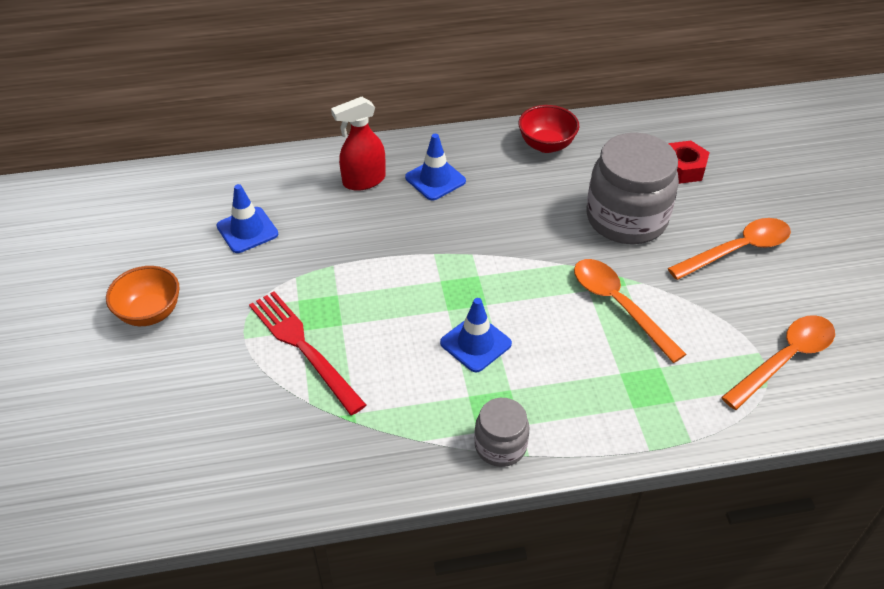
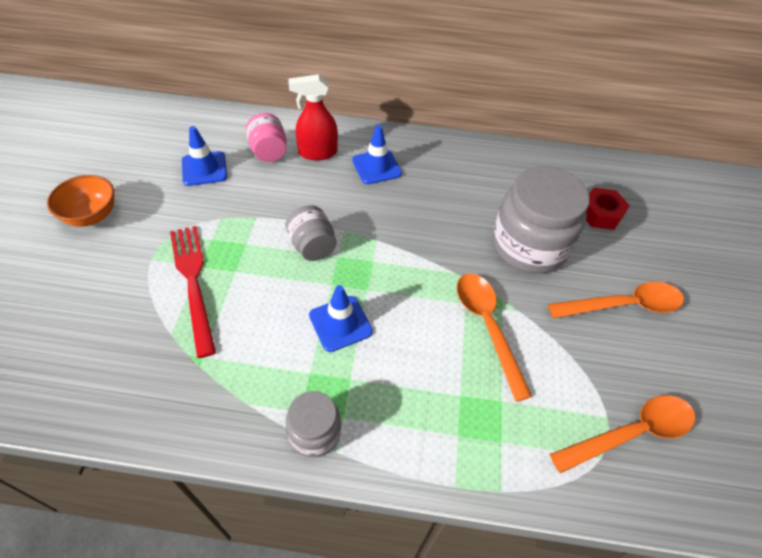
camera: 15 degrees right, 5 degrees up
(309, 193) = (269, 152): none -> pink jar
(409, 278) = (312, 246): none -> grey jar
(546, 145) = (485, 162): red bowl -> none

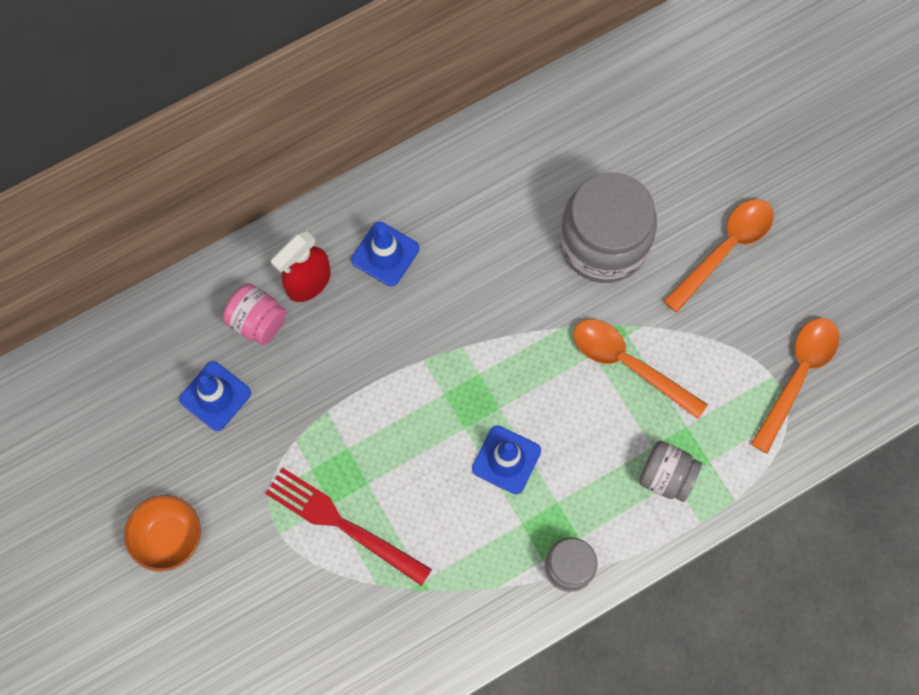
camera: 35 degrees left, 20 degrees up
(312, 246) = (411, 401): grey jar -> grey jar (666, 476)
(600, 214) = (643, 148): red nut -> none

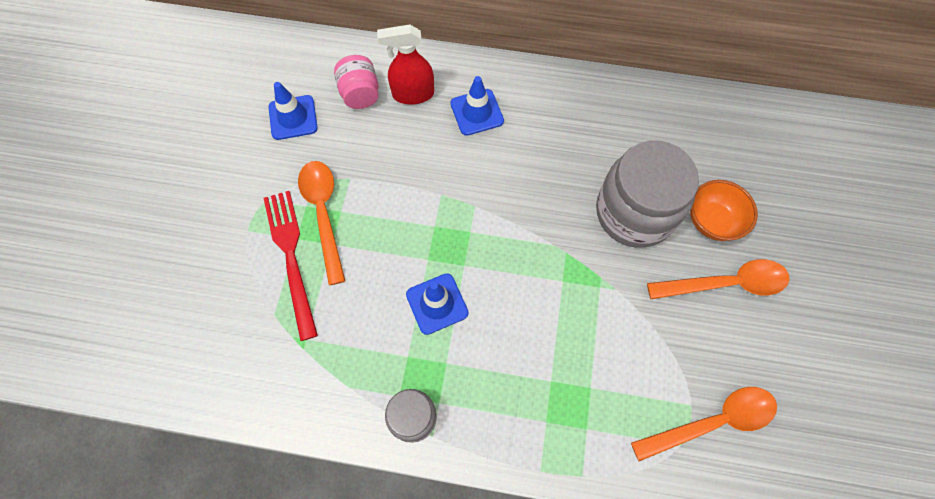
camera: 40 degrees right, 5 degrees down
(169, 537) = (183, 179): orange bowl -> orange bowl (712, 221)
(628, 364) = (583, 308): orange spoon -> orange spoon (324, 214)
(666, 476) = (543, 412): grey jar -> none

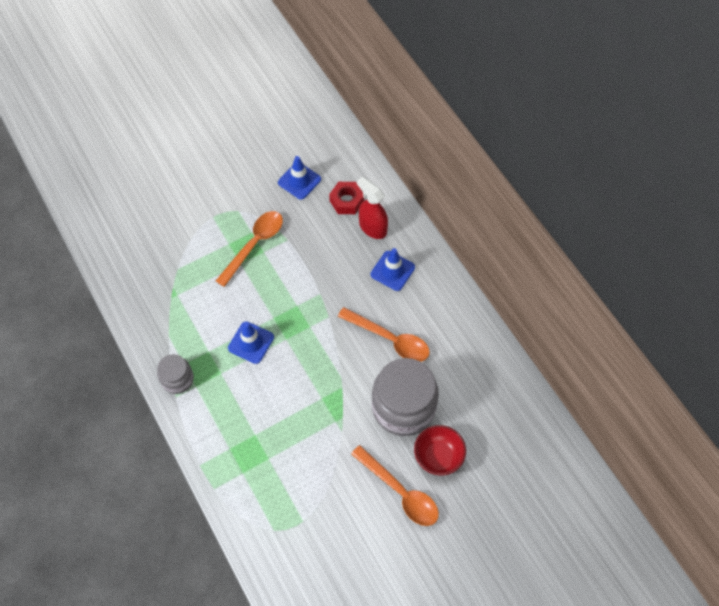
camera: 50 degrees right, 5 degrees down
(291, 257) = (216, 250): red fork -> none
(360, 94) = (346, 201): pink jar -> red nut
(712, 221) = (438, 456): orange bowl -> red bowl
(712, 422) = (302, 539): orange spoon -> orange spoon (389, 339)

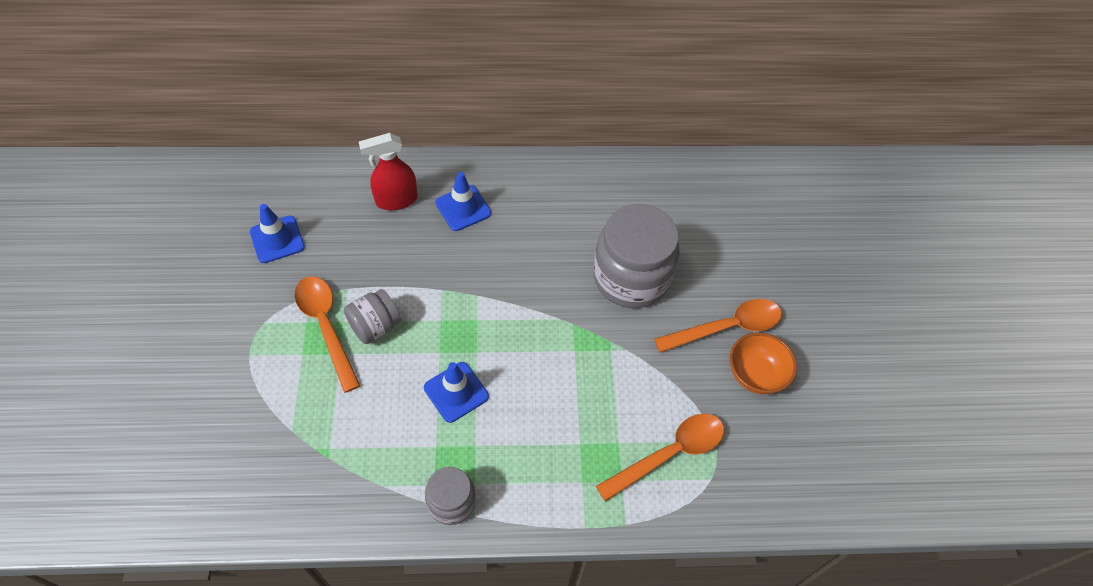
camera: 65 degrees left, 5 degrees down
(270, 271) = (375, 326): none -> grey jar
(346, 201) = (343, 207): red nut -> none
(372, 528) = (755, 375): none -> orange bowl
(389, 339) = (544, 251): orange spoon -> orange spoon (669, 454)
(438, 456) = (704, 274): red bowl -> none

